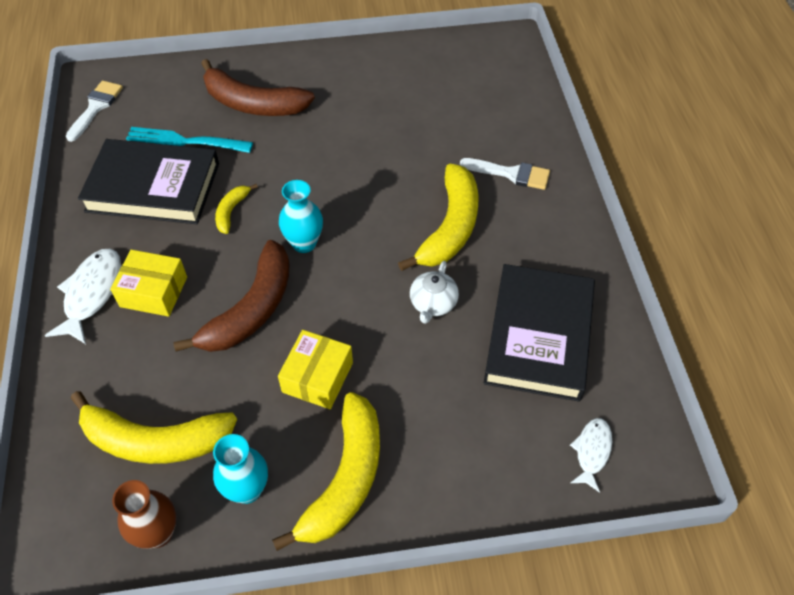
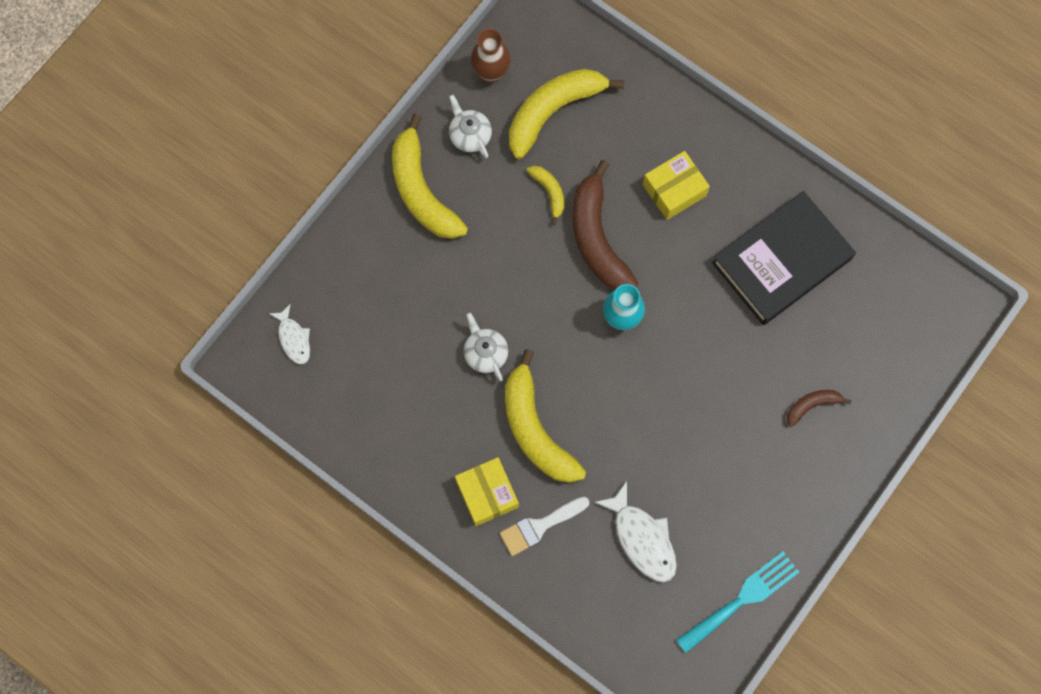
camera: 135 degrees right, 20 degrees up
(92, 294) = (710, 152): white fish -> white fish (642, 539)
(96, 107) = (923, 284): white brush -> none
(182, 142) = (815, 317): turquoise fork -> turquoise fork (742, 599)
(231, 211) = (702, 295): yellow banana -> yellow banana (549, 192)
(247, 489) = (470, 135): turquoise vase -> white teapot
(252, 103) = (812, 405): brown banana -> brown banana, size x0.48
(317, 377) = (504, 233): yellow box -> yellow box (487, 494)
(539, 336) = (393, 393): black book -> none

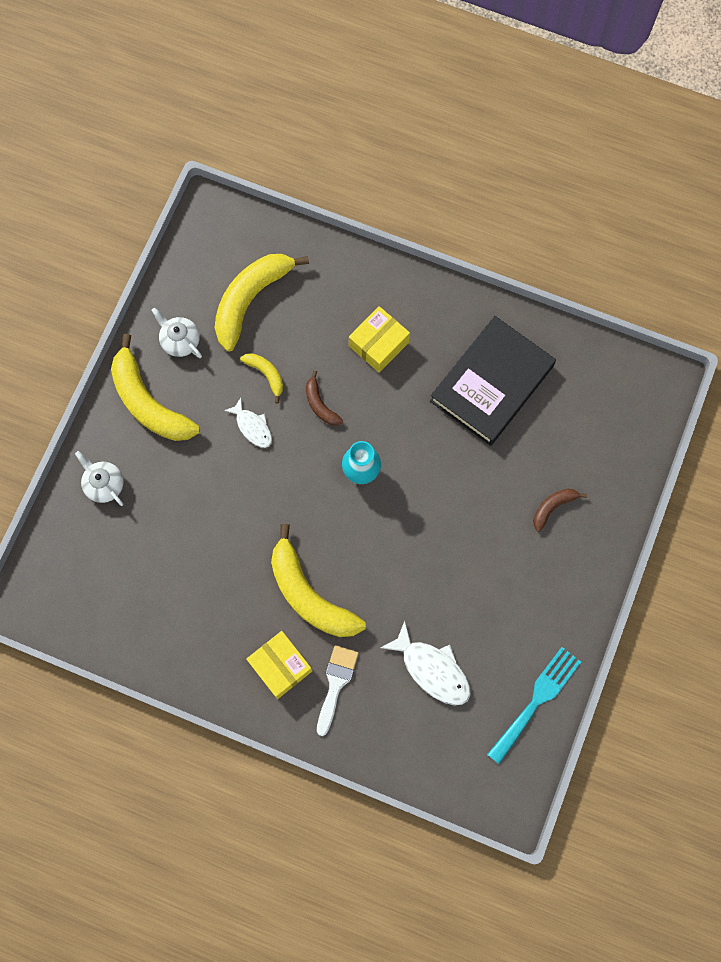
camera: 15 degrees left, 0 degrees up
(293, 339) = (64, 570): white fish -> white fish (252, 427)
(485, 353) = (245, 536): white teapot -> white teapot (104, 484)
(491, 72) = (184, 278): brown vase -> none
(539, 526) = (336, 683): white brush -> white brush turned 150 degrees clockwise
(597, 237) = (320, 404): brown banana -> brown banana, size x0.48

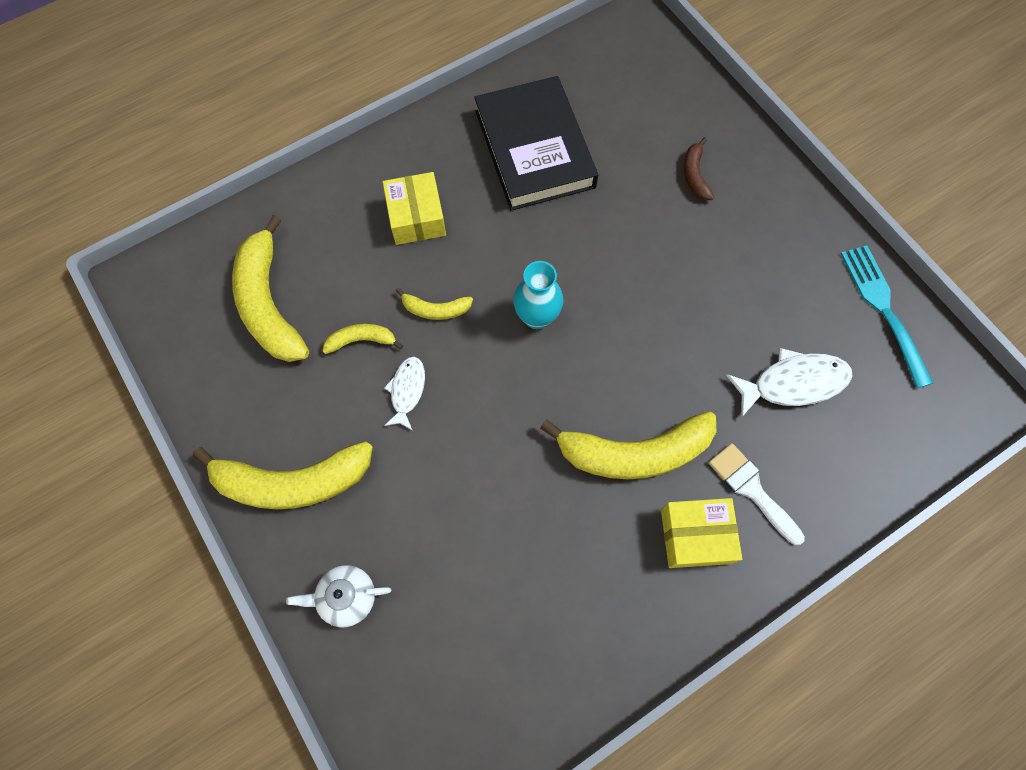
camera: 55 degrees left, 5 degrees down
(180, 340) = (251, 402): white teapot -> none
(252, 427) = (407, 391): white fish -> white fish turned 75 degrees counterclockwise
(320, 404) = (435, 309): brown banana -> yellow banana

